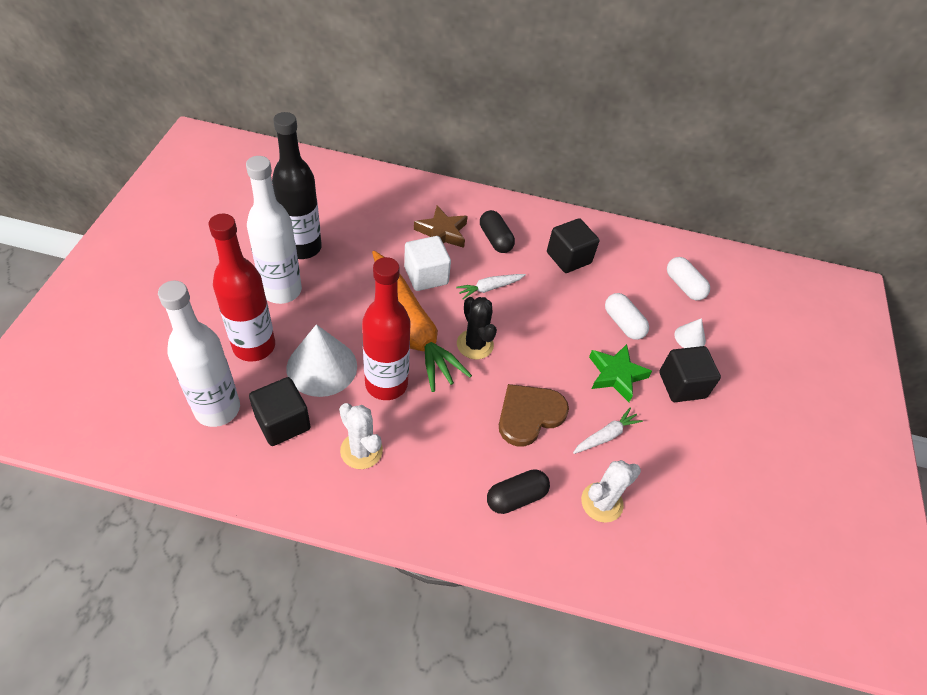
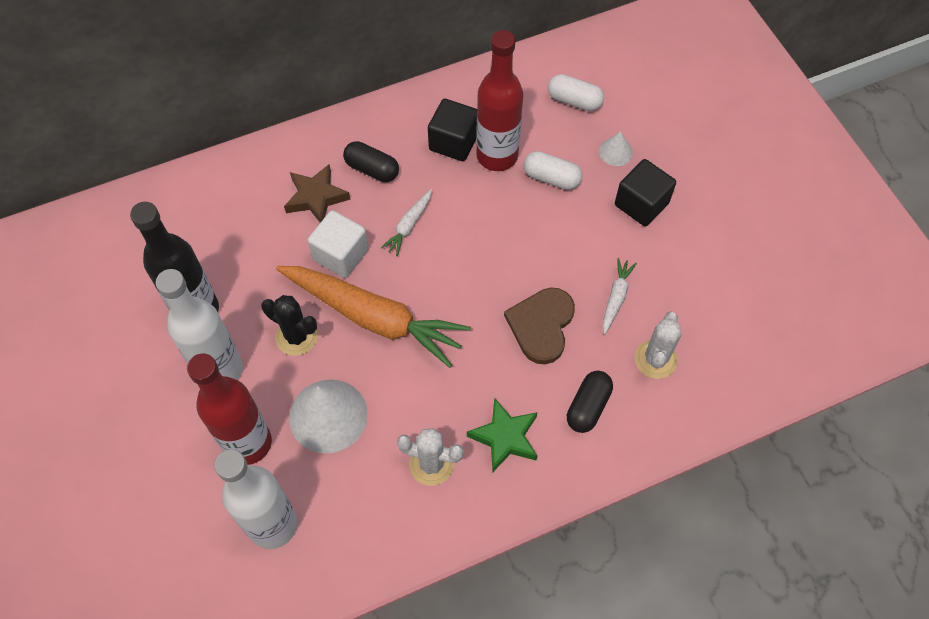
camera: 30 degrees left, 10 degrees up
(283, 422) = (342, 492): black cube -> none
(386, 384) = (399, 388): red bottle -> red bottle (497, 156)
(475, 344) = (443, 293): black cactus -> black cactus (296, 336)
(616, 375) = (582, 234): green star -> green star (505, 437)

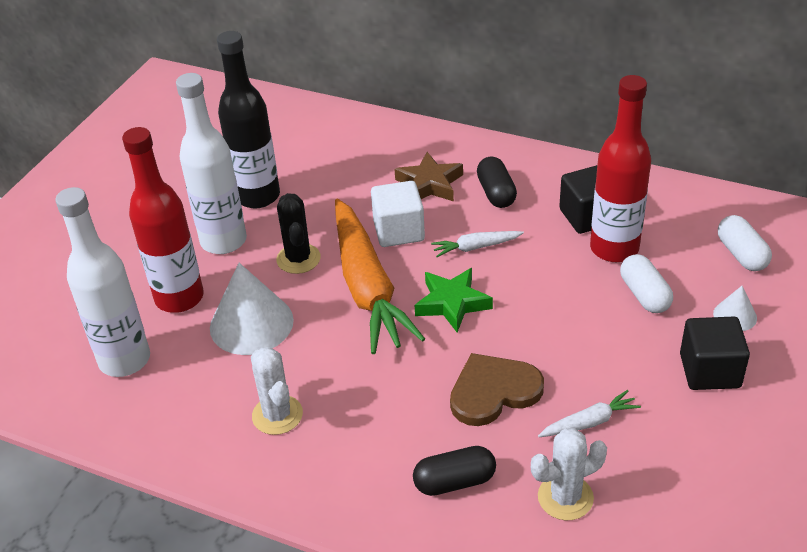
camera: 50 degrees right, 20 degrees down
(505, 437) = (356, 445): green star -> green star (452, 303)

